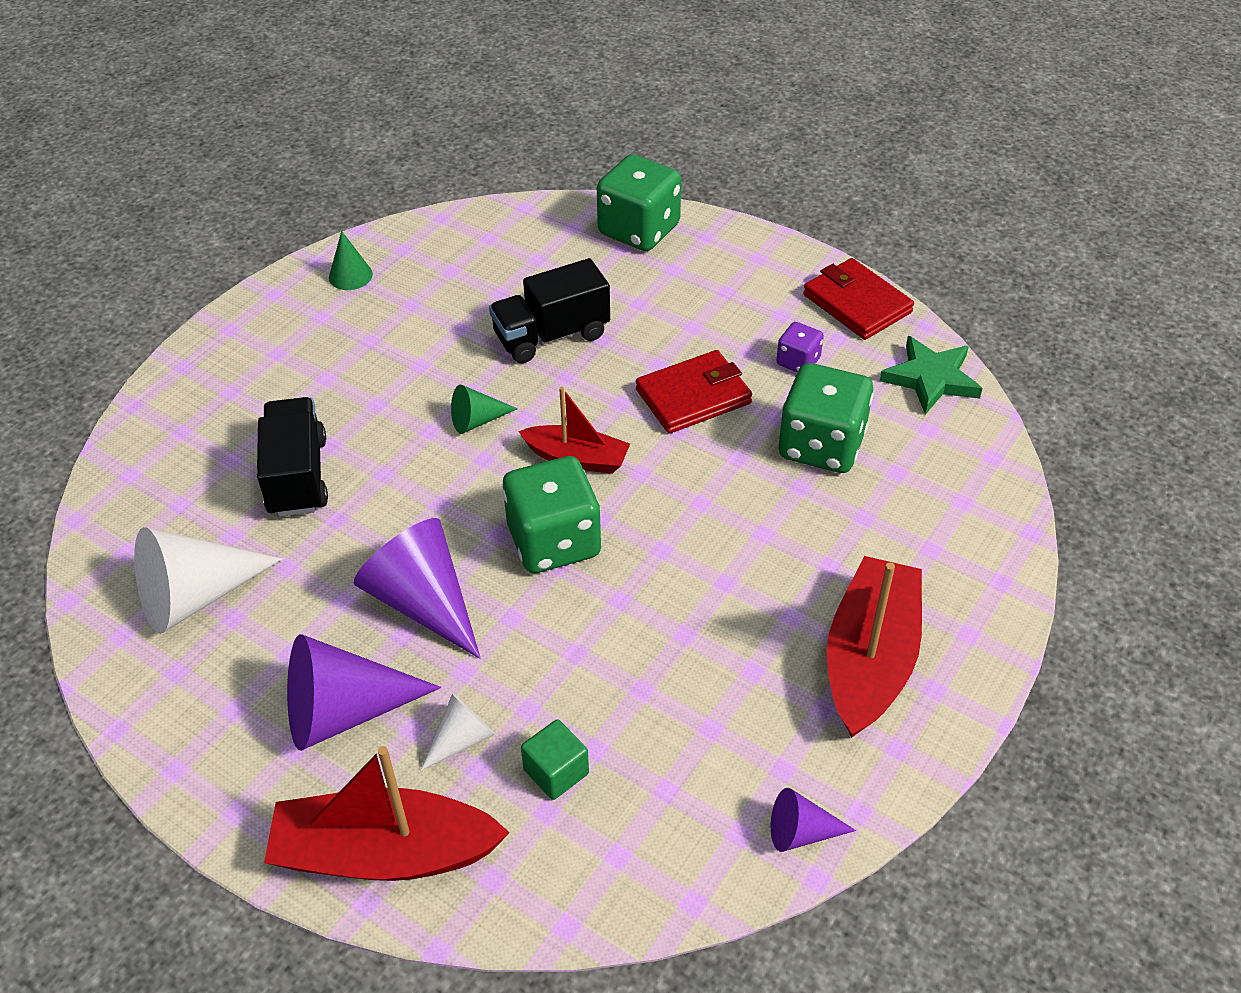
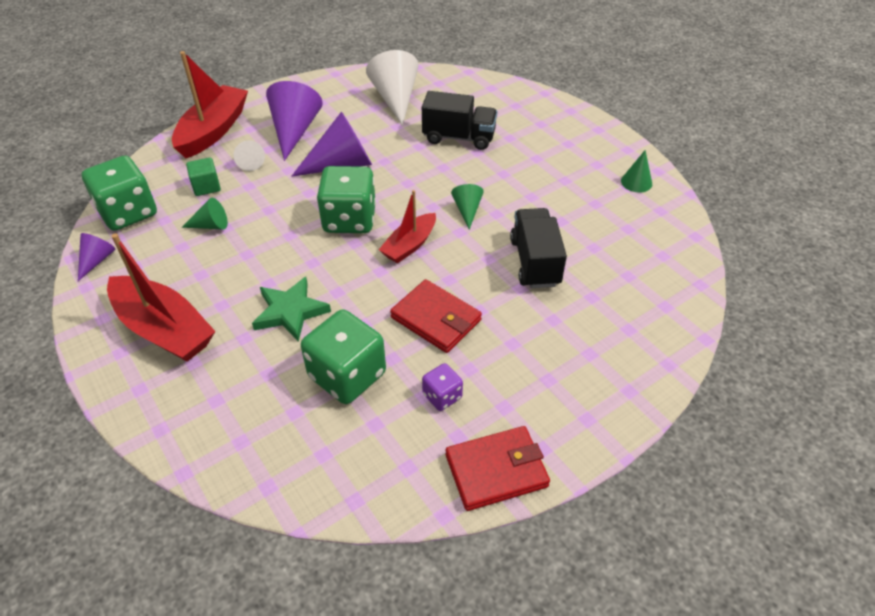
camera: 110 degrees right, 0 degrees up
(639, 230) = (651, 347): green dice -> green dice (128, 213)
(647, 712) = (211, 225): none -> green cone
(693, 396) = (436, 319): red wallet -> red wallet turned 45 degrees counterclockwise
(931, 379) = (376, 484): green star -> green star (290, 311)

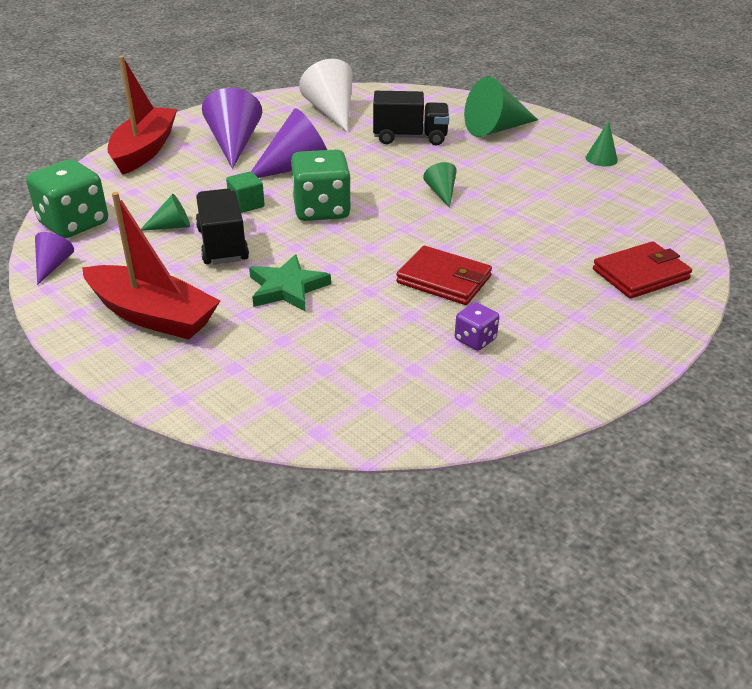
camera: 10 degrees left, 10 degrees down
(206, 186) = (154, 195): green cube -> green cube (246, 204)
(250, 161) = (195, 172): white cone -> none
(347, 375) = (369, 333): green dice -> none
(409, 245) = (393, 224): red boat -> none
(496, 470) = (554, 392): red wallet -> red wallet (640, 274)
(535, 262) = (526, 227): black truck -> black truck (222, 245)
(544, 134) = (496, 129): none -> green cone

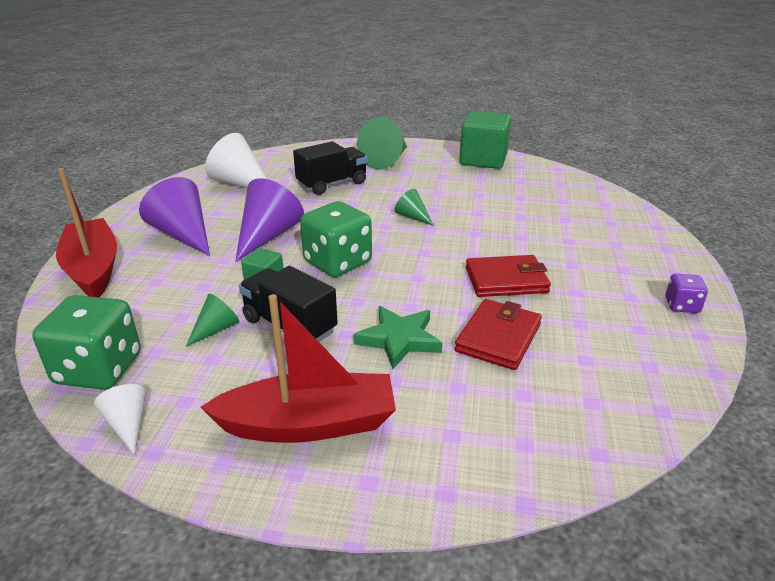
camera: 35 degrees left, 5 degrees down
(53, 265) = (128, 424): purple cone -> white cone
(475, 339) = (590, 316): purple dice -> purple dice (681, 306)
(601, 159) = (483, 160): green cone -> green cube
(640, 274) = (615, 226): red wallet -> red wallet (498, 338)

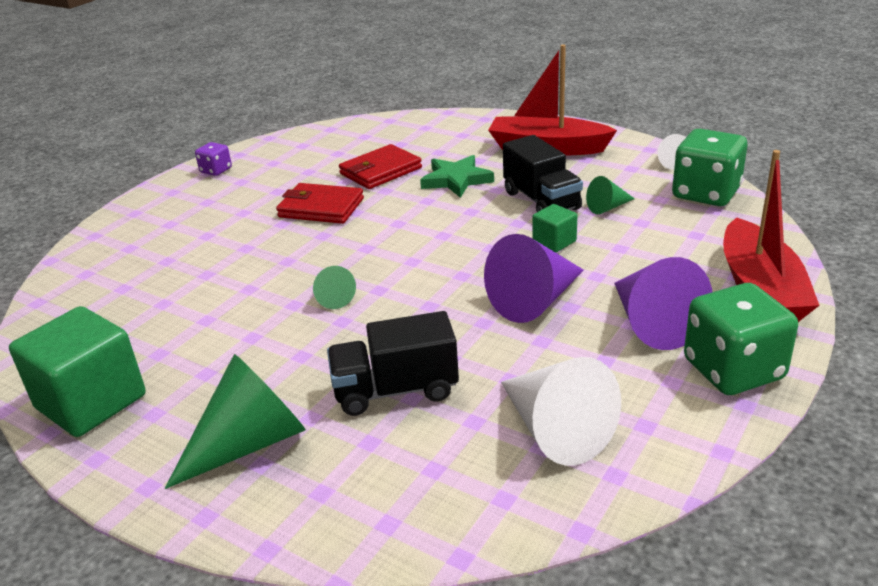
camera: 155 degrees left, 0 degrees up
(337, 262) = (467, 250): green dice -> green dice (733, 370)

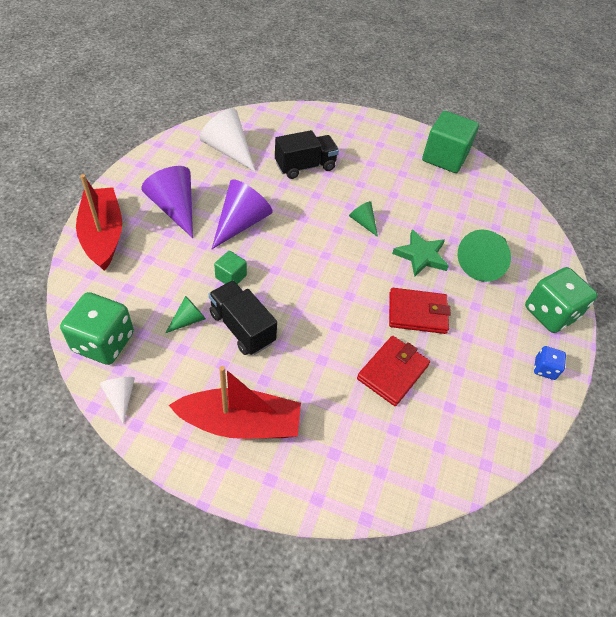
camera: 160 degrees right, 20 degrees up
(216, 170) = (544, 369): purple dice -> blue dice
(250, 443) = (359, 142): green cone -> green cone (483, 262)
(456, 180) = (319, 358): green star -> green star (421, 256)
(733, 370) = (139, 181): green dice -> green dice (550, 313)

